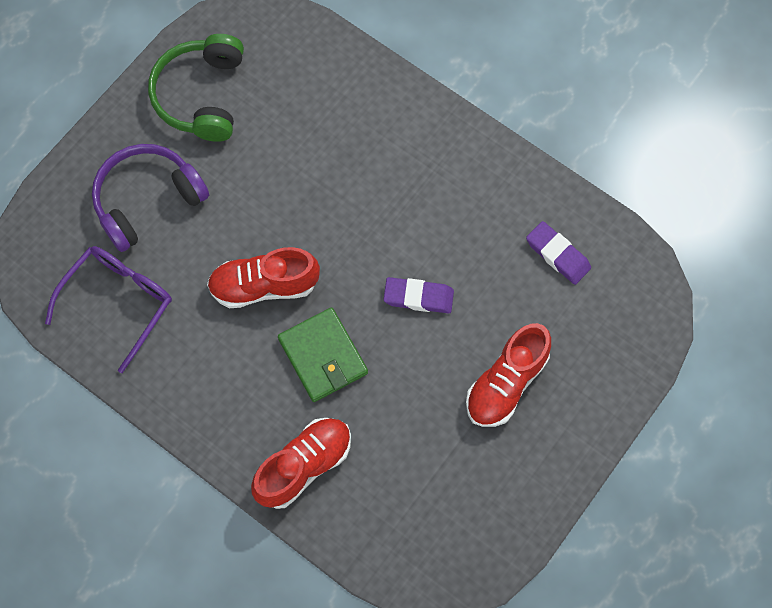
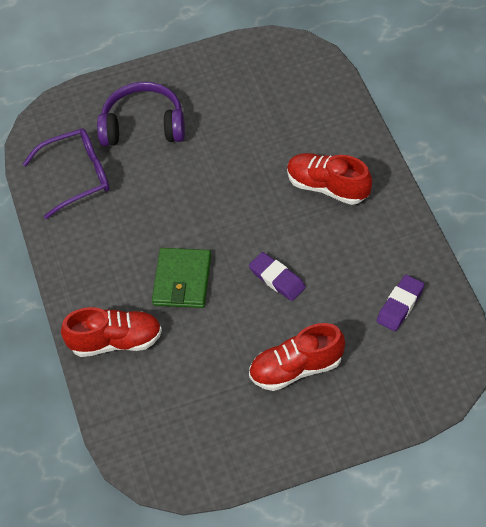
camera: 40 degrees right, 15 degrees down
(201, 95) = (228, 80): green headphones -> none
(264, 285) = (177, 216): red shoe -> red shoe (328, 187)
(557, 255) = (400, 305): purple eraser -> purple eraser turned 45 degrees clockwise

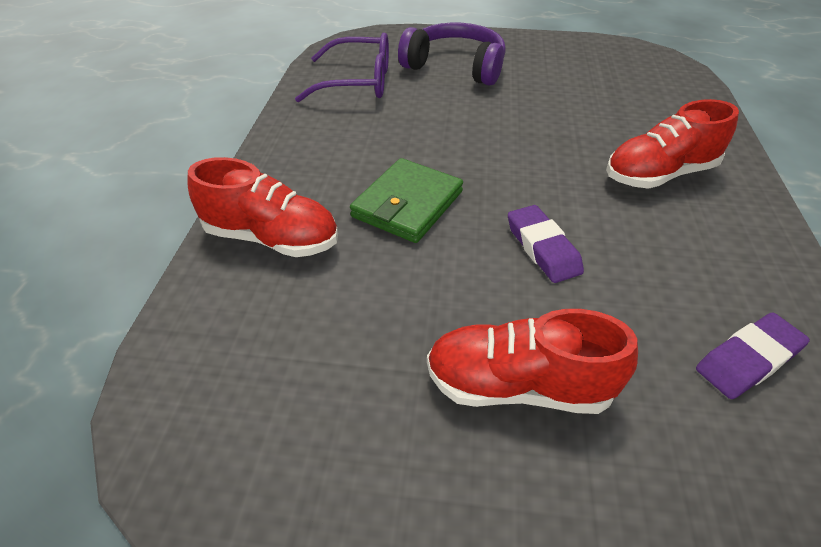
camera: 20 degrees right, 10 degrees down
(328, 187) = (659, 174): red shoe -> red shoe turned 75 degrees counterclockwise

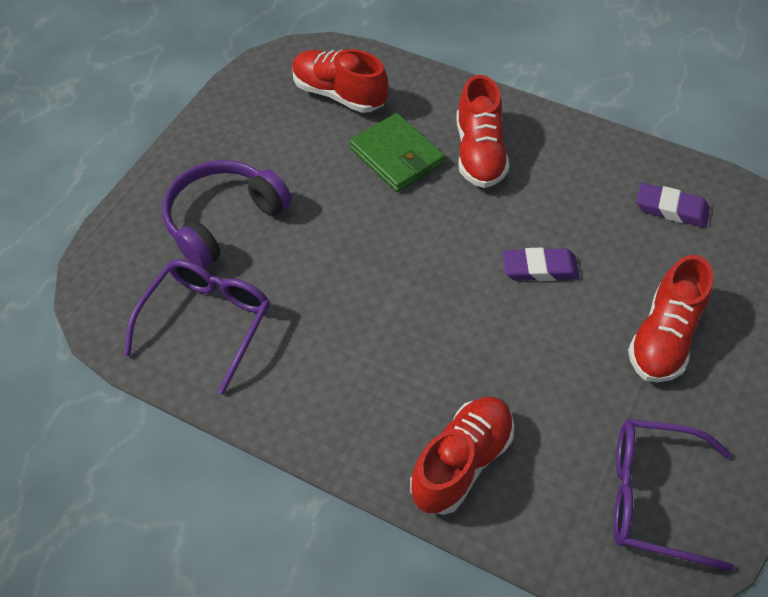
camera: 70 degrees left, 10 degrees up
(266, 412) = (652, 497): none -> purple glasses
(407, 204) = (452, 342): green wallet -> green wallet (396, 156)
(639, 84) = (339, 94): none -> red shoe
(748, 360) = (671, 209): purple eraser -> purple eraser turned 60 degrees counterclockwise

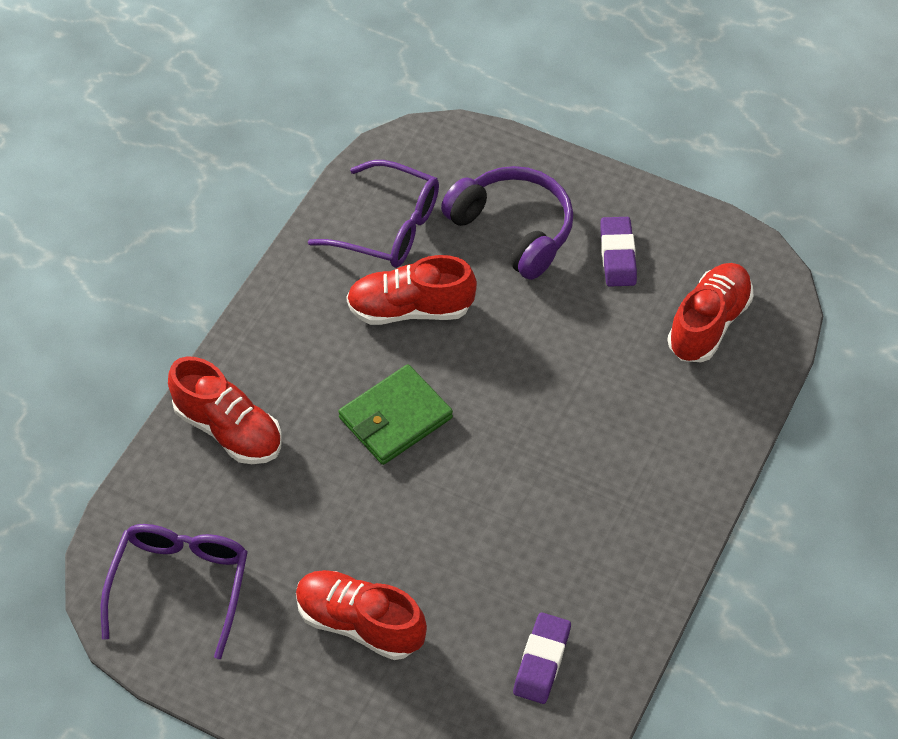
camera: 90 degrees right, 0 degrees up
(396, 156) = (612, 381): green wallet -> green wallet (395, 418)
(479, 153) = (621, 463): red shoe -> red shoe (410, 309)
(539, 268) = (452, 513): purple eraser -> purple eraser (617, 255)

